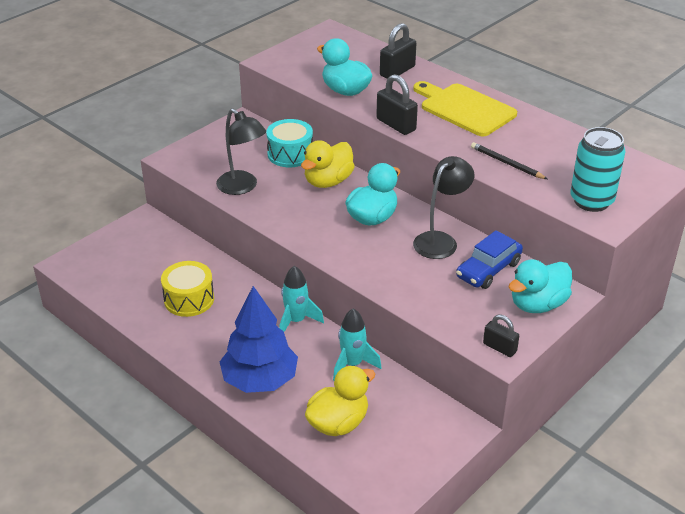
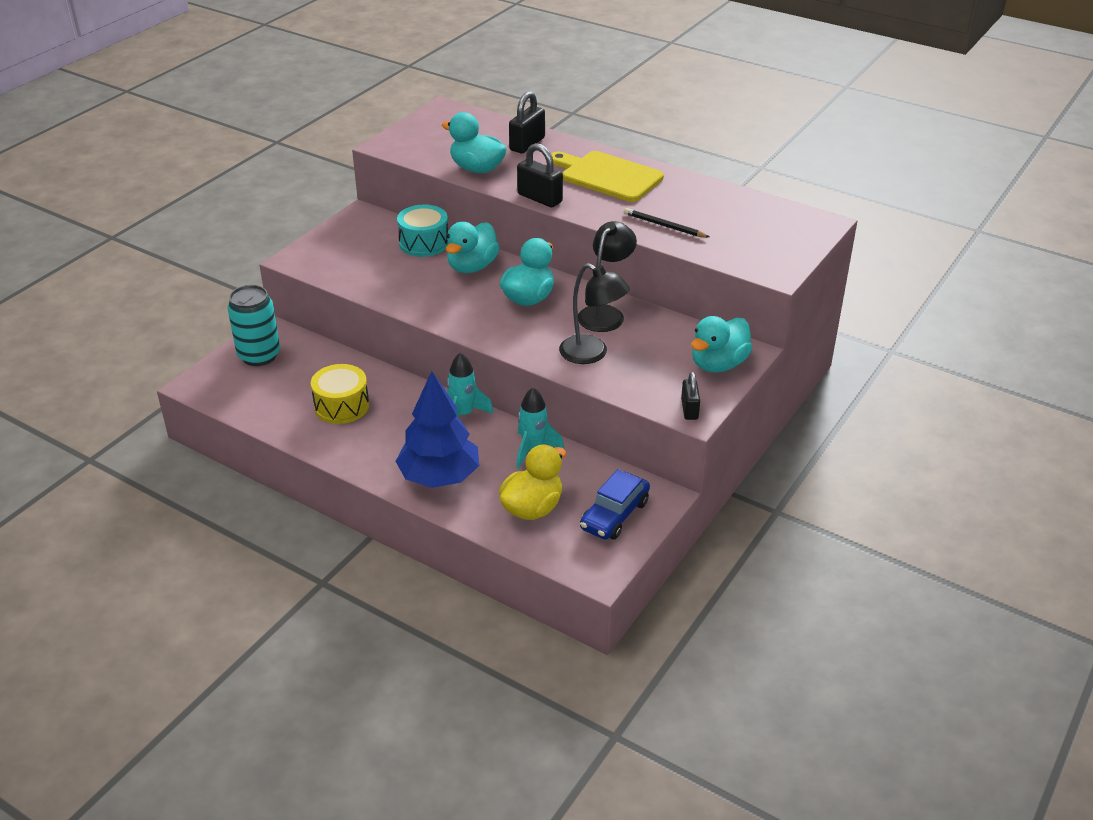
camera: 10 degrees left, 0 degrees up
(242, 187) = (381, 281): black lamp -> black lamp (592, 354)
(328, 181) = (472, 267): yellow duck -> turquoise duck
(488, 270) = (661, 337): blue car -> blue car (614, 515)
(499, 347) = (689, 409): black padlock -> black padlock turned 60 degrees clockwise
(591, 201) = (758, 254): turquoise can -> turquoise can (259, 356)

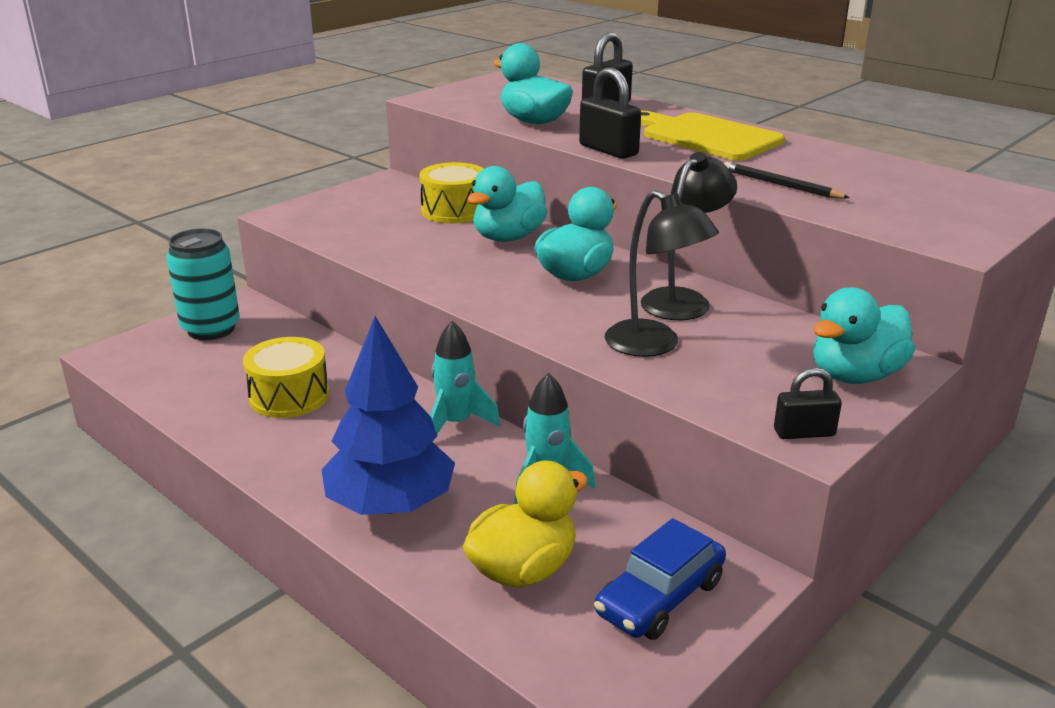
camera: 10 degrees right, 10 degrees down
(424, 243) = (454, 211): turquoise drum -> yellow drum
(689, 409) = (804, 433): black padlock -> black padlock turned 75 degrees clockwise

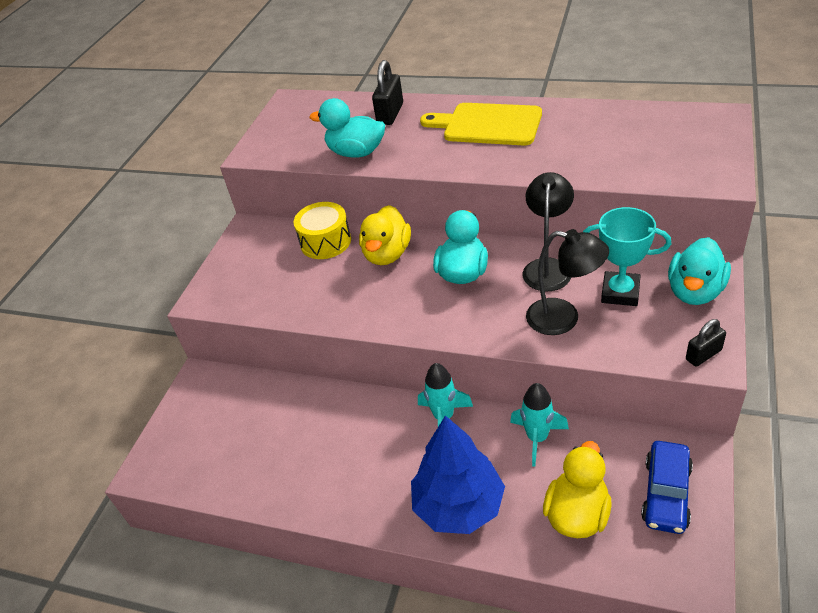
camera: 20 degrees left, 15 degrees up
(211, 329) = (200, 412): turquoise can -> none
(289, 396) = (313, 447): yellow drum -> none
(508, 237) = (387, 254): turquoise duck -> yellow duck
(608, 150) = (437, 166): black padlock -> none
(752, 346) = (620, 292): none -> turquoise trophy
(780, 185) = (577, 161): black pencil -> none

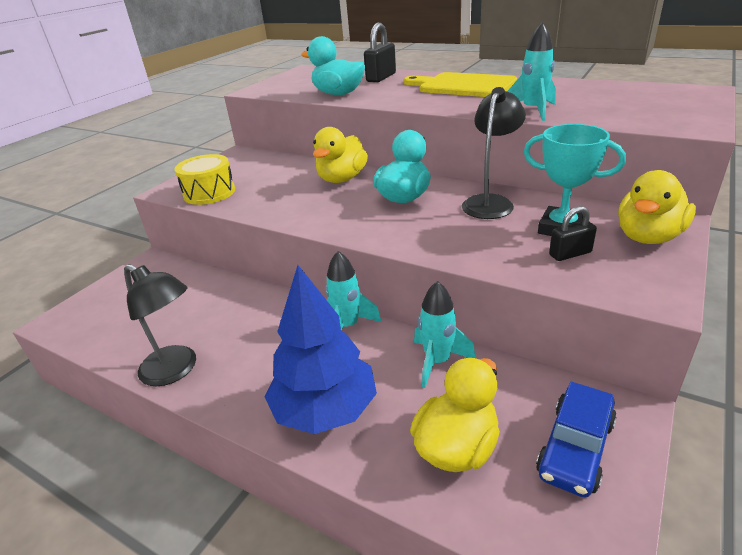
camera: 10 degrees right, 10 degrees down
(325, 242) = (294, 167): yellow drum -> yellow drum (209, 193)
(563, 318) = (492, 241): black lamp -> black lamp (176, 370)
(572, 168) = (533, 111): none -> turquoise rocket
(694, 291) = (648, 237): turquoise duck -> yellow duck
(703, 355) = (648, 290): black padlock -> black padlock (570, 254)

